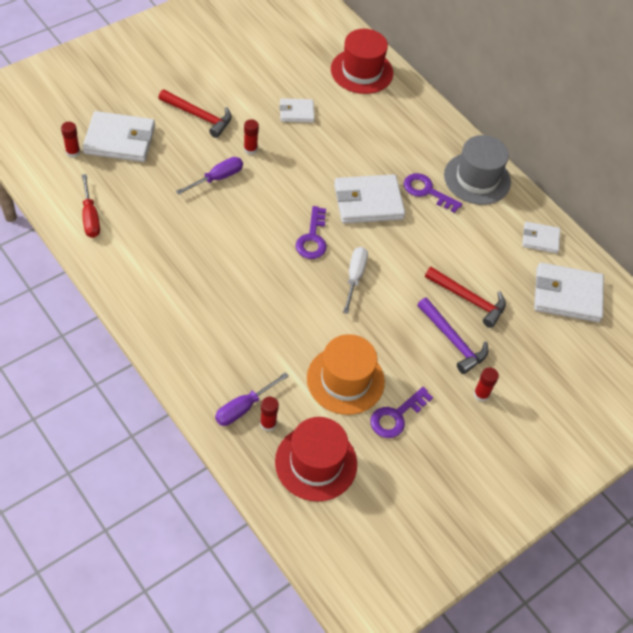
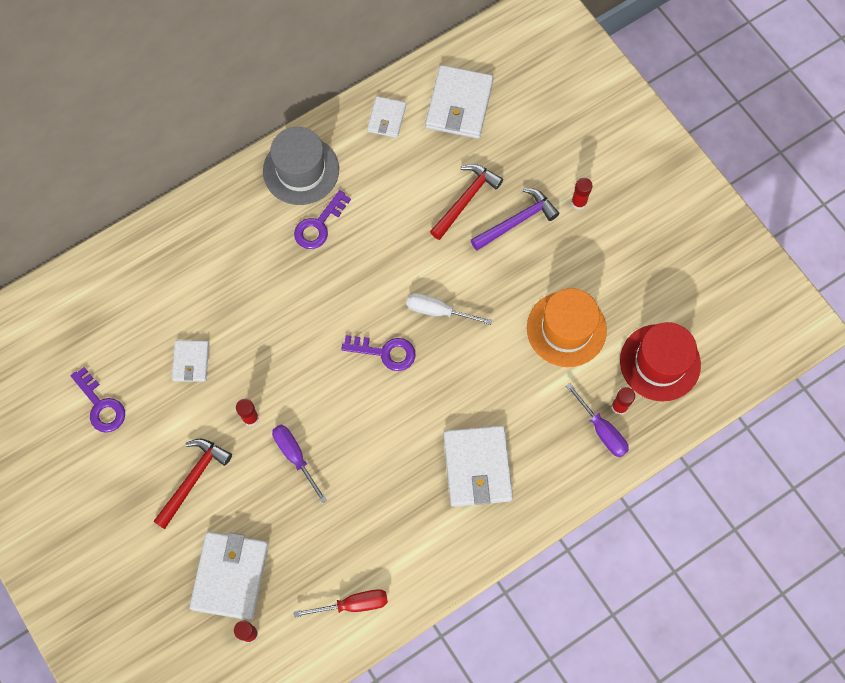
camera: 80 degrees left, 15 degrees up
(361, 71) = (124, 281): red hat -> none
(368, 202) = (333, 289): white wallet -> white wallet (477, 467)
(396, 416) = (606, 283): purple key -> purple key (101, 405)

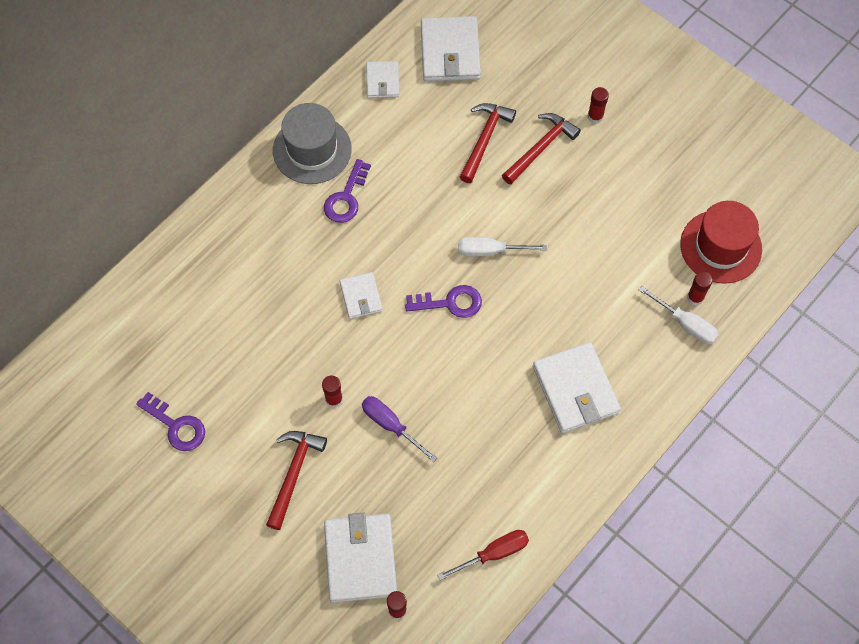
camera: 15 degrees left, 5 degrees down
(191, 362) = (256, 360): white wallet -> white wallet (361, 297)
(517, 221) = (541, 148): purple hammer -> red hammer
(566, 329) = (621, 237): orange hat -> none
(602, 430) = (685, 324): purple screwdriver -> white screwdriver

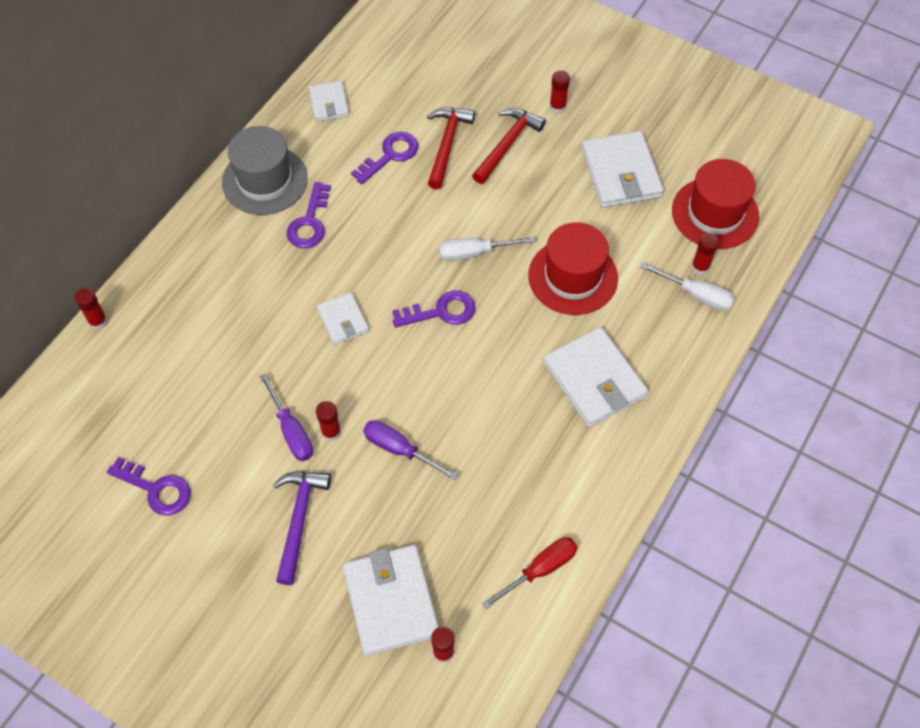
camera: 10 degrees left, 5 degrees down
(146, 263) = (98, 321): none -> red glue stick
(294, 474) = (299, 520): red hammer -> purple hammer
(299, 392) = (291, 431): none -> purple screwdriver
(430, 142) = (390, 155): none -> purple key
(450, 52) = (395, 66): white wallet -> white wallet (620, 173)
(576, 288) = (573, 277): none -> red hat

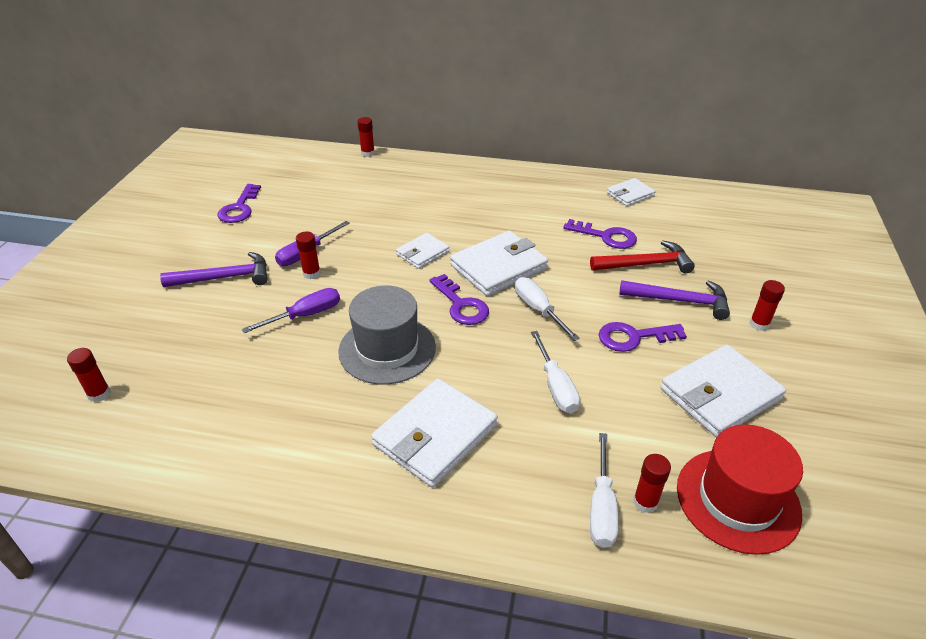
camera: 70 degrees right, 20 degrees down
(265, 180) = (531, 185): grey hat -> grey hat (387, 349)
(310, 222) = (507, 214): purple key -> purple key (634, 337)
(391, 601) = (151, 348): white wallet -> white wallet (498, 267)
(399, 449) = (305, 315): purple screwdriver -> purple screwdriver turned 45 degrees clockwise
(507, 145) = (680, 301): red hammer -> purple hammer
(540, 569) = (192, 445): red screwdriver -> none
(573, 277) = (556, 386): red hat -> white screwdriver

